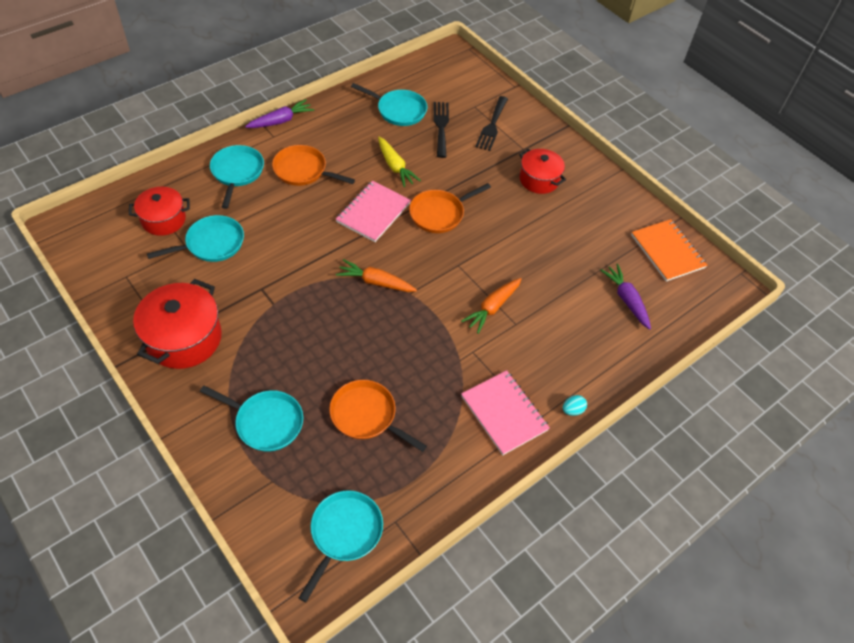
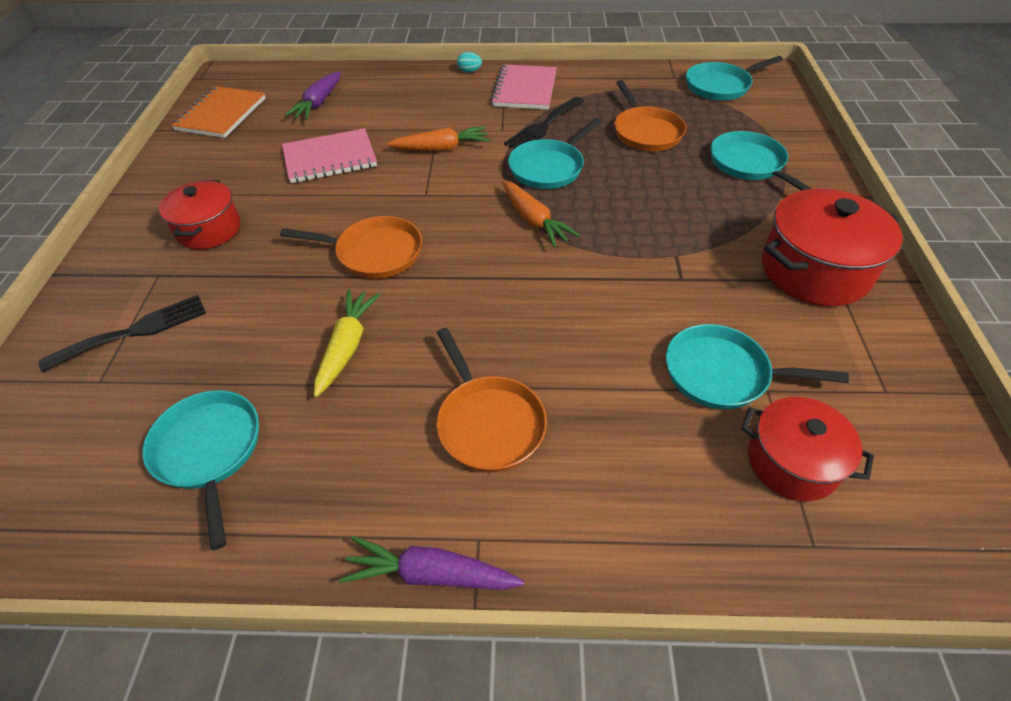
camera: 135 degrees left, 5 degrees down
(237, 173) = (606, 488): turquoise pan -> turquoise pan (549, 167)
(373, 213) = (452, 297): pink notebook -> pink notebook (330, 158)
(441, 126) = (197, 375): black fork -> black fork (543, 126)

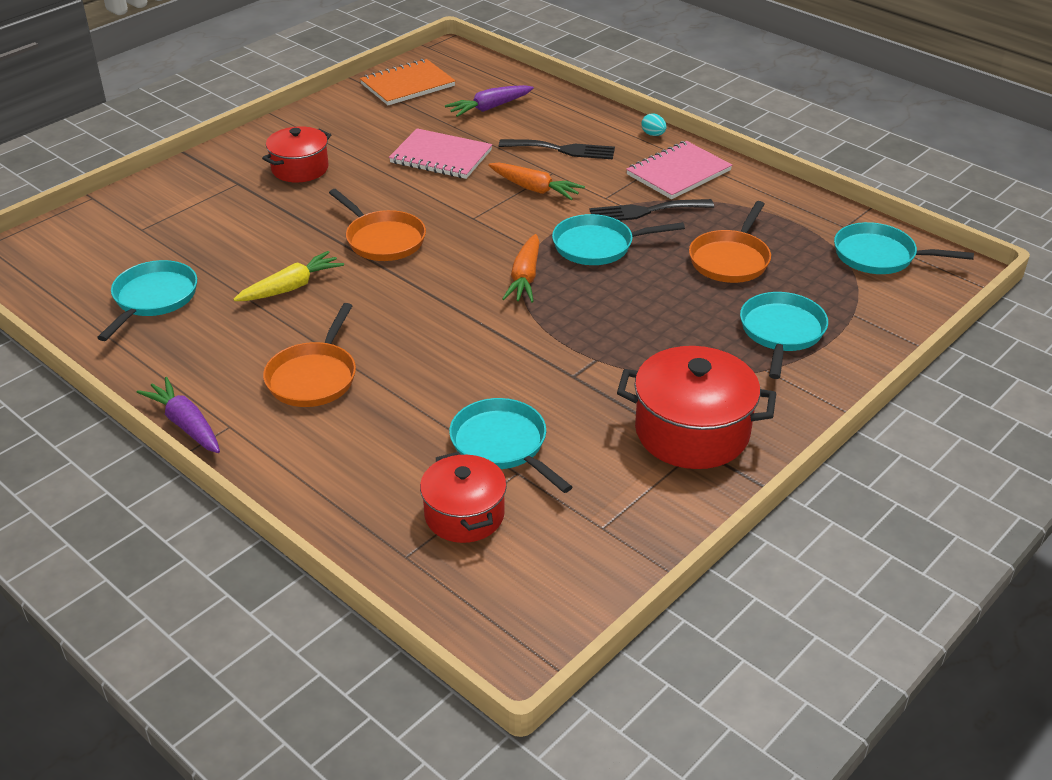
camera: 40 degrees right, 10 degrees down
(134, 331) = (188, 211): black fork -> black fork (562, 150)

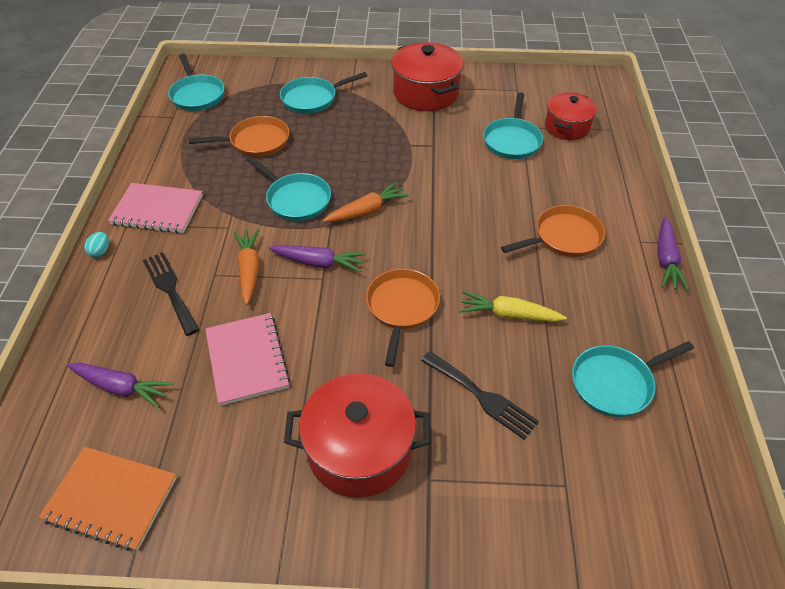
camera: 130 degrees left, 10 degrees up
(300, 168) = (359, 450): red pot -> red pot, size x1.54
(493, 223) = (319, 263): none -> purple carrot
(645, 211) = (229, 200): black fork -> black fork (482, 396)

